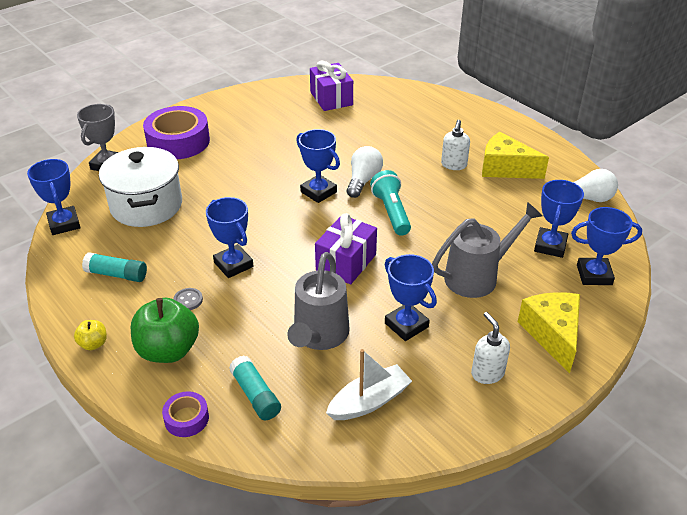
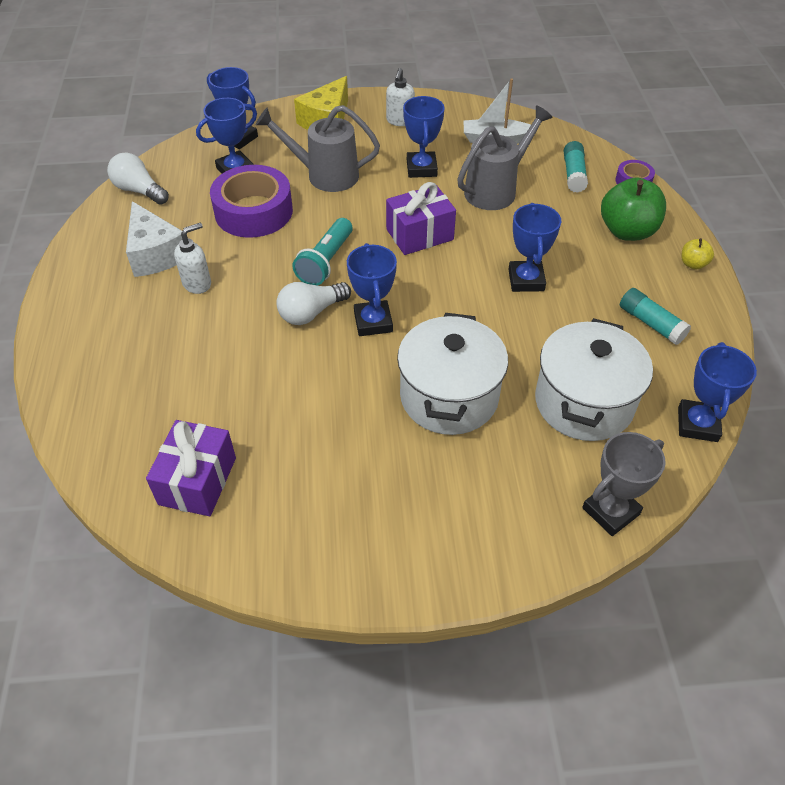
camera: 145 degrees left, 10 degrees up
(178, 141) = (485, 508): purple tape -> purple tape (253, 211)
(188, 300) = (589, 265): grey button -> none
(234, 175) = (449, 397): none -> white pot
(505, 168) = (155, 254): yellow cheese -> white cheese

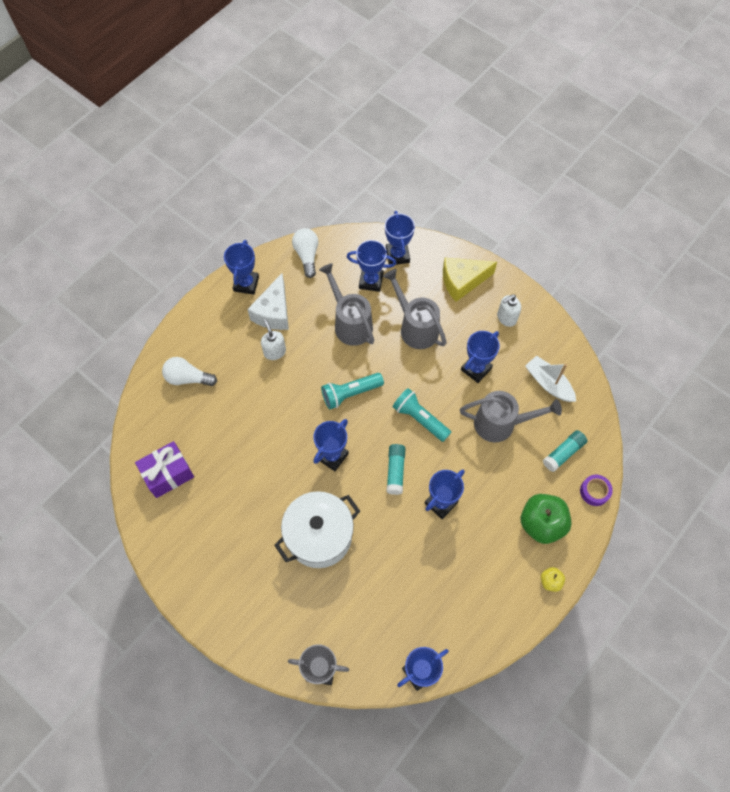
camera: 45 degrees right, 15 degrees up
(92, 251) = (246, 284): none -> blue trophy
(197, 283) = (274, 351): white soap dispenser -> white soap dispenser turned 120 degrees counterclockwise
(253, 211) = (350, 323): purple tape -> grey watering can
(311, 313) = (309, 422): white light bulb -> white light bulb (188, 378)
(419, 234) = (419, 418): purple gift -> turquoise flashlight
(584, 402) = (379, 603): white pot -> none
(651, 323) = (474, 594): turquoise glue stick -> turquoise glue stick (395, 471)

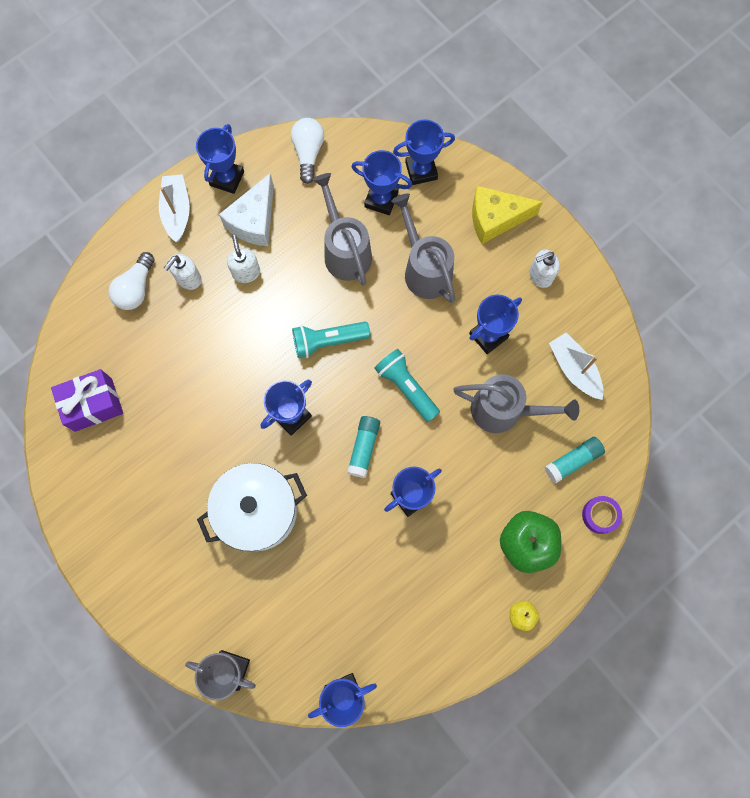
camera: 10 degrees right, 10 degrees up
(188, 378) = (136, 288): white light bulb -> white light bulb turned 90 degrees counterclockwise
(211, 314) = (177, 211): none -> white boat
(229, 364) = (188, 279): none -> white soap dispenser
(397, 255) = (421, 170): blue trophy -> blue trophy turned 75 degrees clockwise

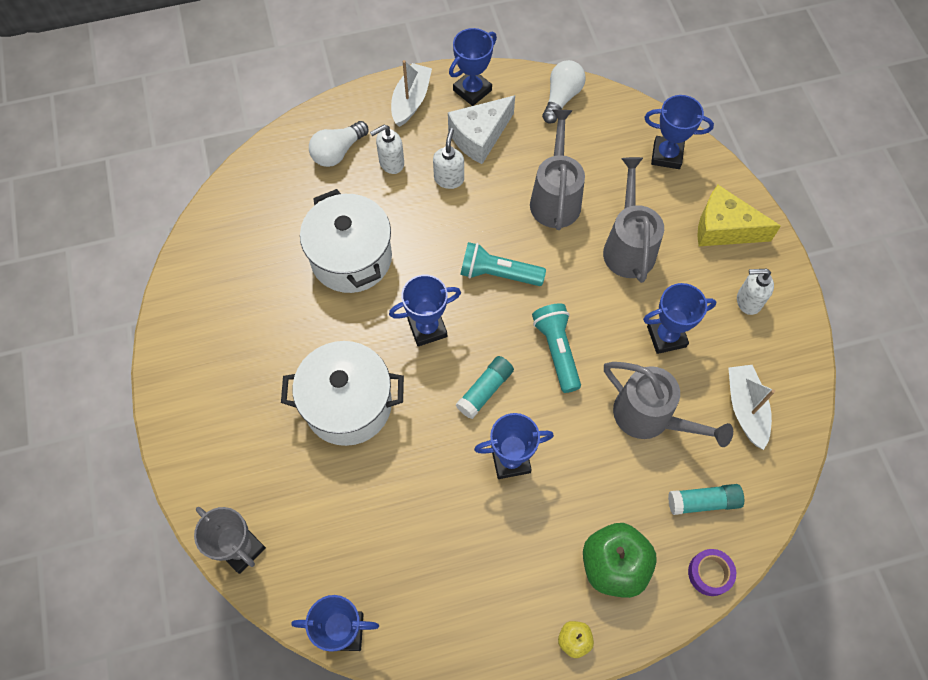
camera: 25 degrees right, 10 degrees down
(93, 404) = (244, 237): purple gift -> none
(197, 382) = (351, 258): none -> white pot
(381, 199) = (614, 166): blue trophy -> none

